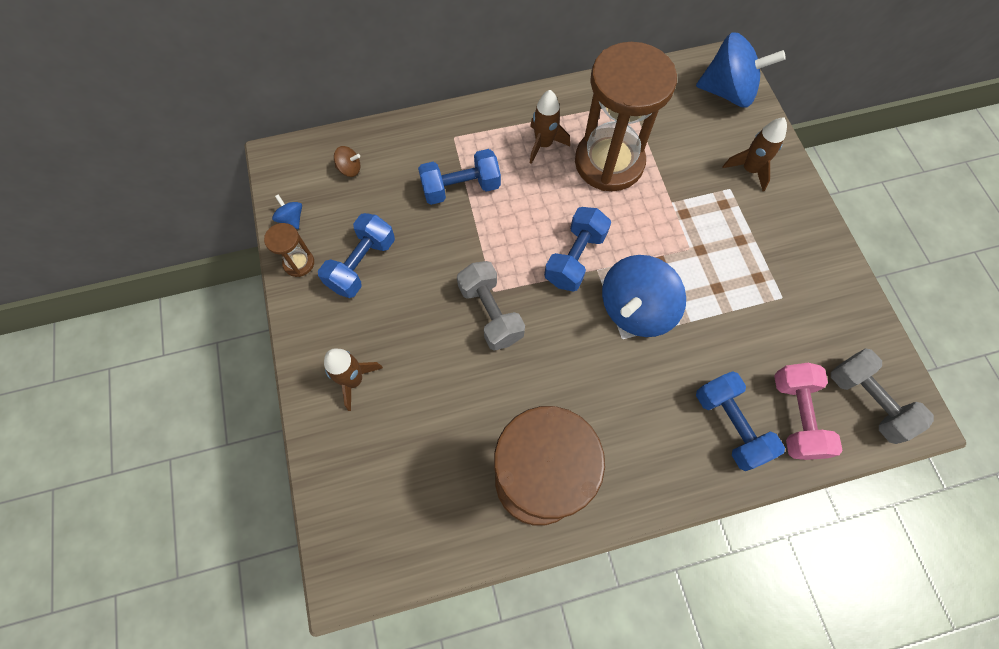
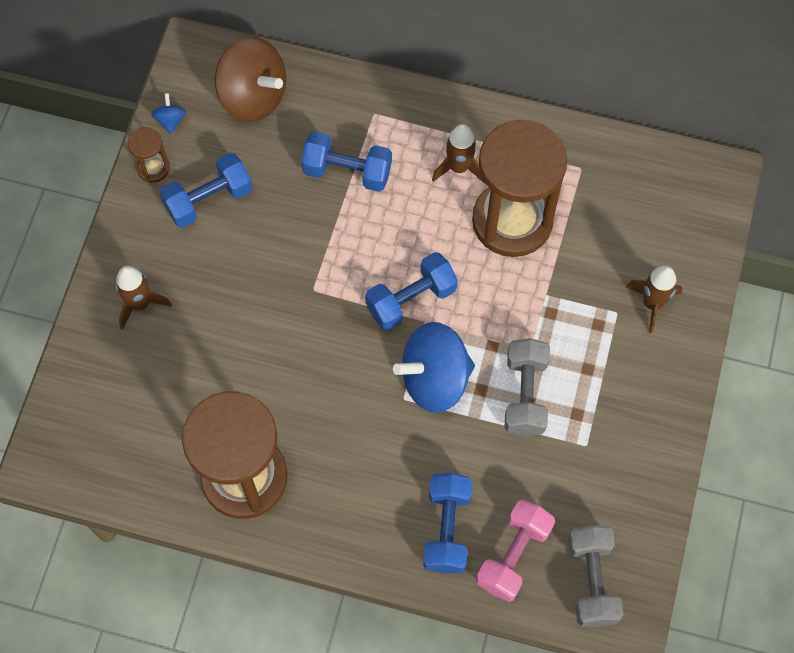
camera: 30 degrees right, 0 degrees up
(350, 169) = (253, 96): brown spinning top -> brown spinning top, size x2.40
(490, 313) = (297, 309): grey dumbbell -> grey dumbbell (525, 394)
(727, 92) = (694, 209): blue spinning top -> none

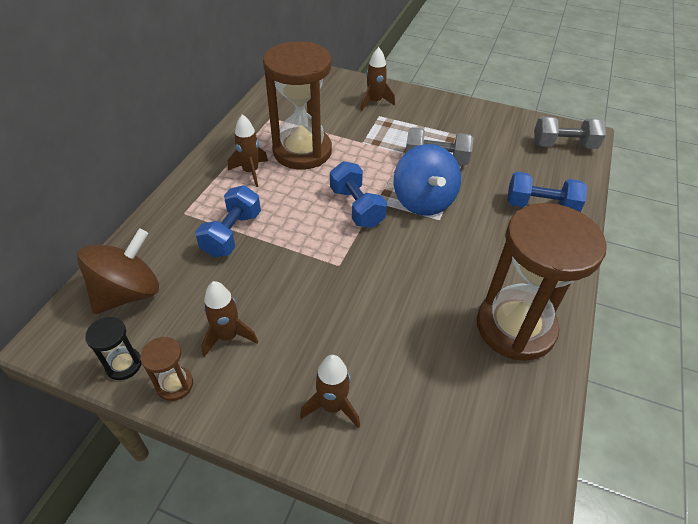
camera: 85 degrees left, 20 degrees down
(170, 120) = (124, 365): blue spinning top -> black hourglass
(209, 199) = (228, 336): blue dumbbell -> brown rocket
(513, 555) = (554, 176): pink dumbbell -> none

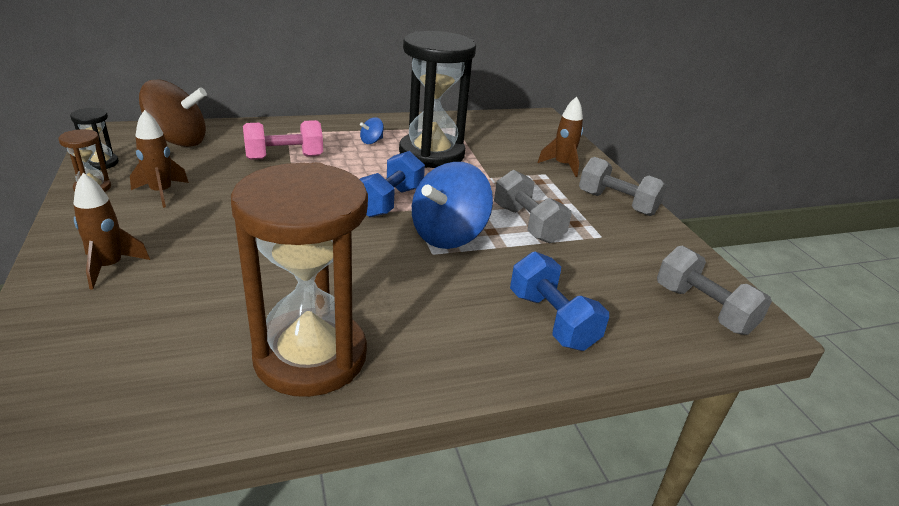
camera: 50 degrees right, 15 degrees down
(232, 234) = (284, 157): blue dumbbell -> pink dumbbell
(251, 172) = (371, 141): brown rocket -> blue spinning top
(302, 151) = (431, 154): brown hourglass -> black hourglass
(441, 109) = (617, 203): none -> grey dumbbell

